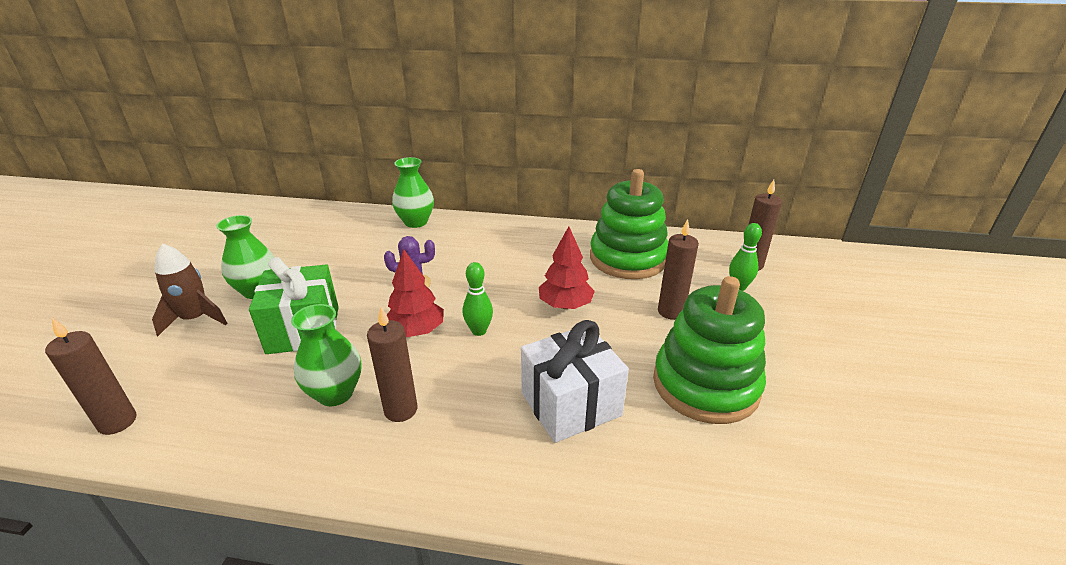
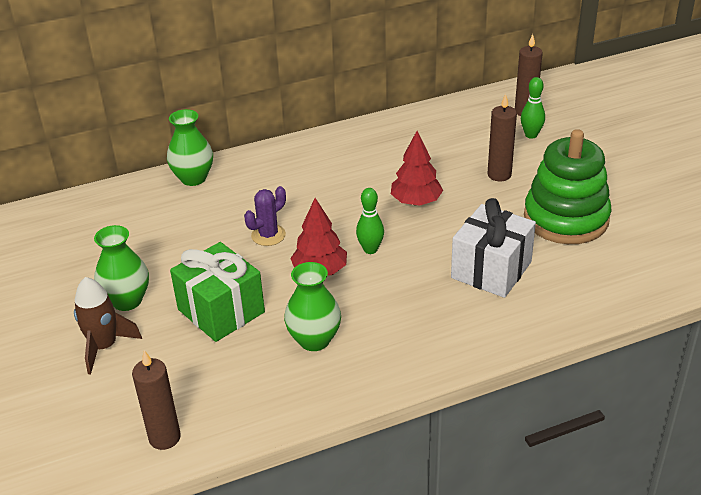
camera: 30 degrees left, 5 degrees up
(401, 410) = (378, 327): brown candle -> none
(628, 258) = (426, 142): green stacking toy -> none

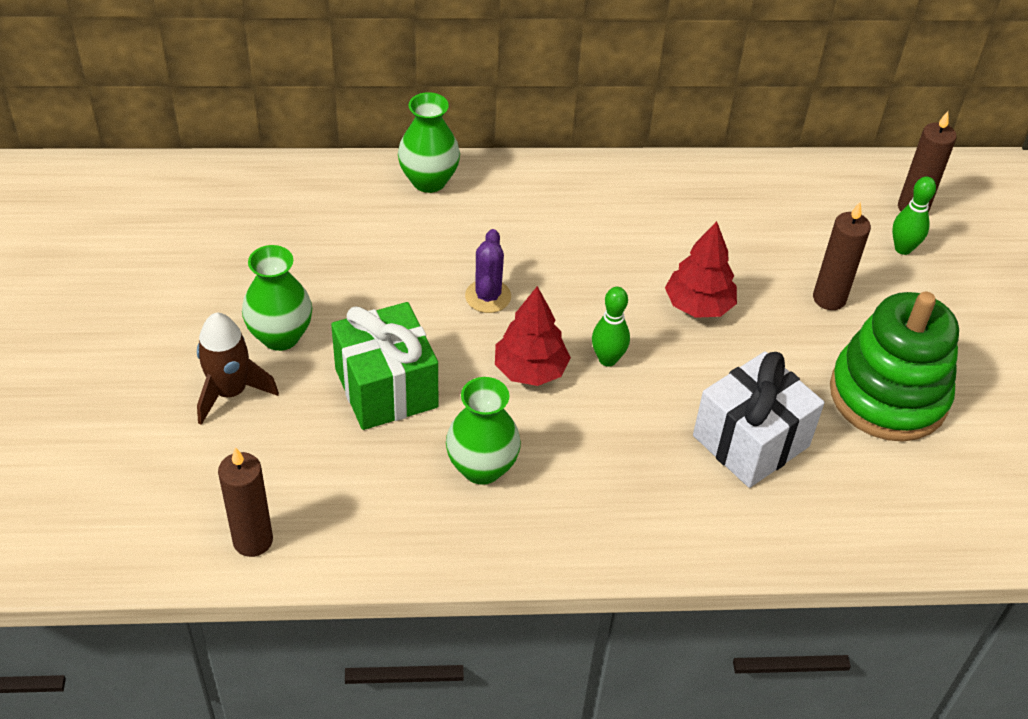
camera: 15 degrees right, 10 degrees up
(268, 235) = (488, 296): purple cactus -> purple cactus turned 60 degrees counterclockwise

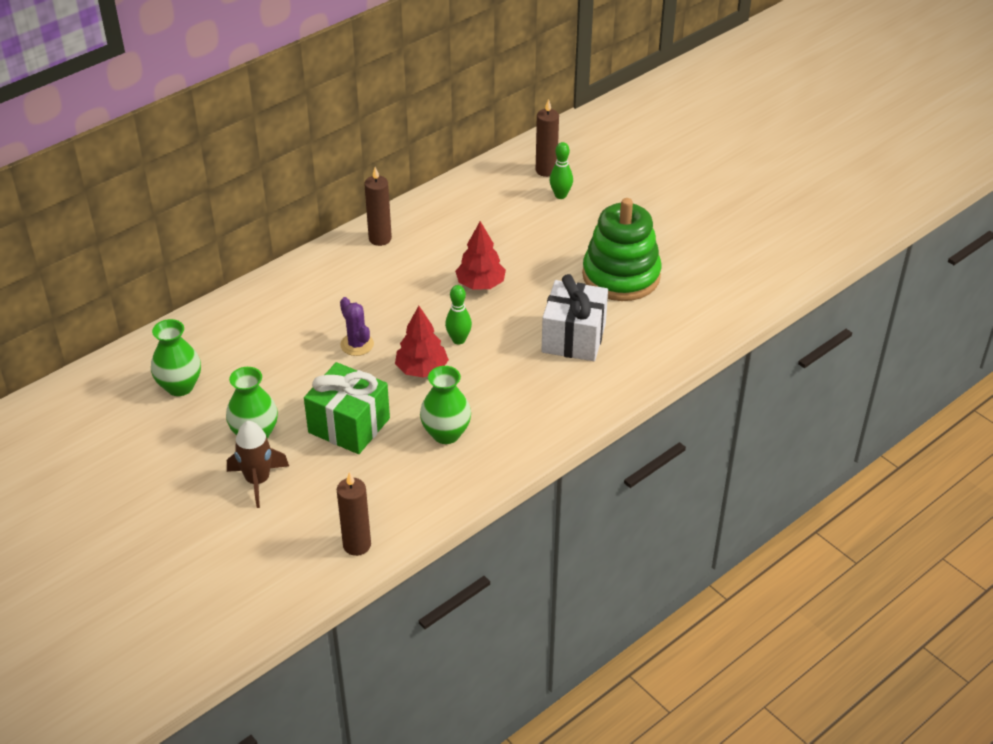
camera: 35 degrees left, 5 degrees down
(429, 181) = (253, 300): green vase -> green vase (180, 386)
(829, 298) = (546, 243): brown candle -> brown candle (380, 238)

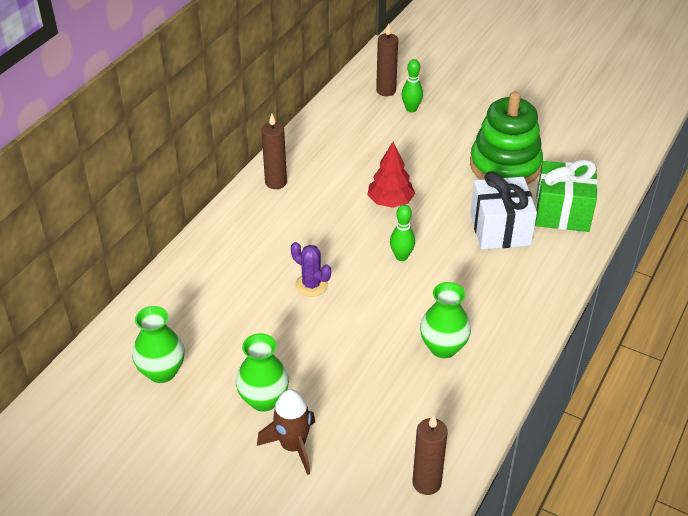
camera: 20 degrees left, 0 degrees up
(349, 425) = (349, 365): green gift -> green gift (562, 212)
(421, 369) = (385, 293): red tree -> none

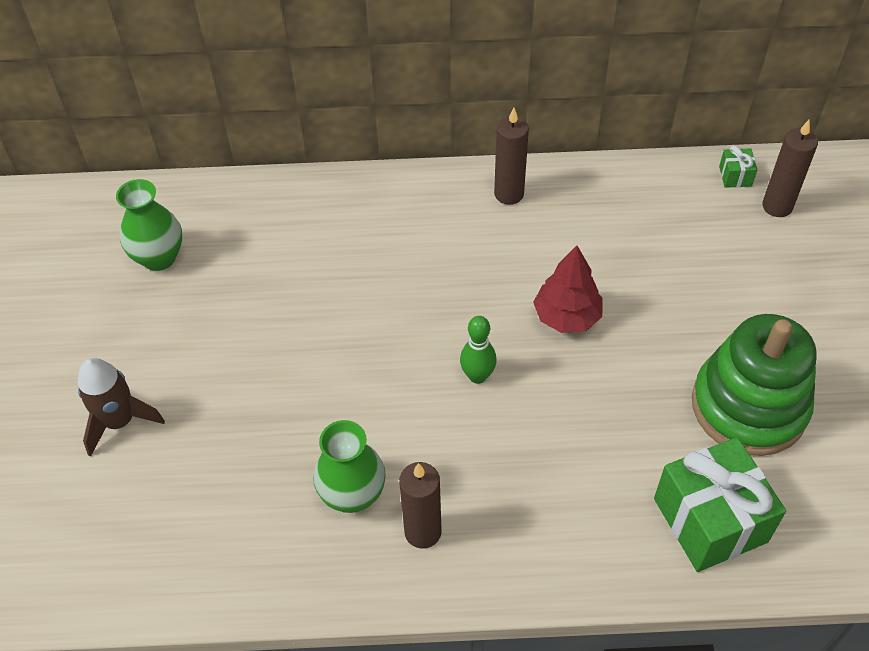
camera: 60 degrees right, 10 degrees up
(264, 399) = (170, 361): green vase -> none
(311, 285) = (366, 314): purple cactus -> none
(350, 94) = (735, 176): none -> green gift
(411, 109) = (766, 249): green bowling pin -> none
(426, 483) = (131, 577): brown candle -> brown candle (423, 532)
(500, 229) = (613, 459): white gift -> none

